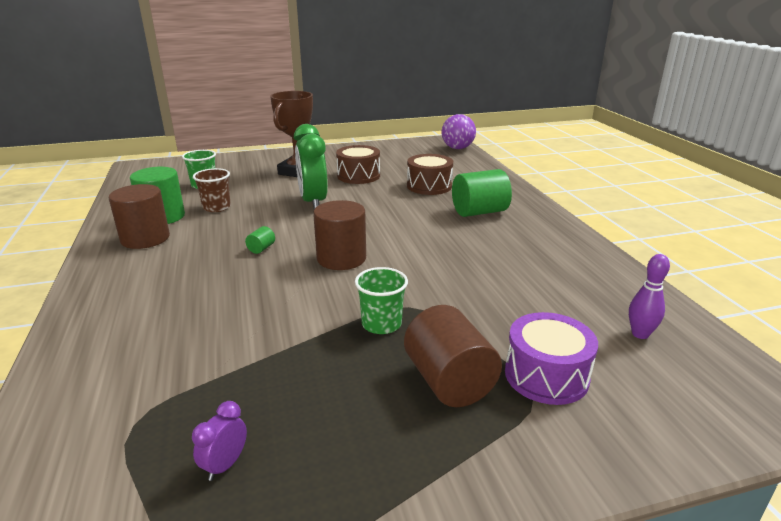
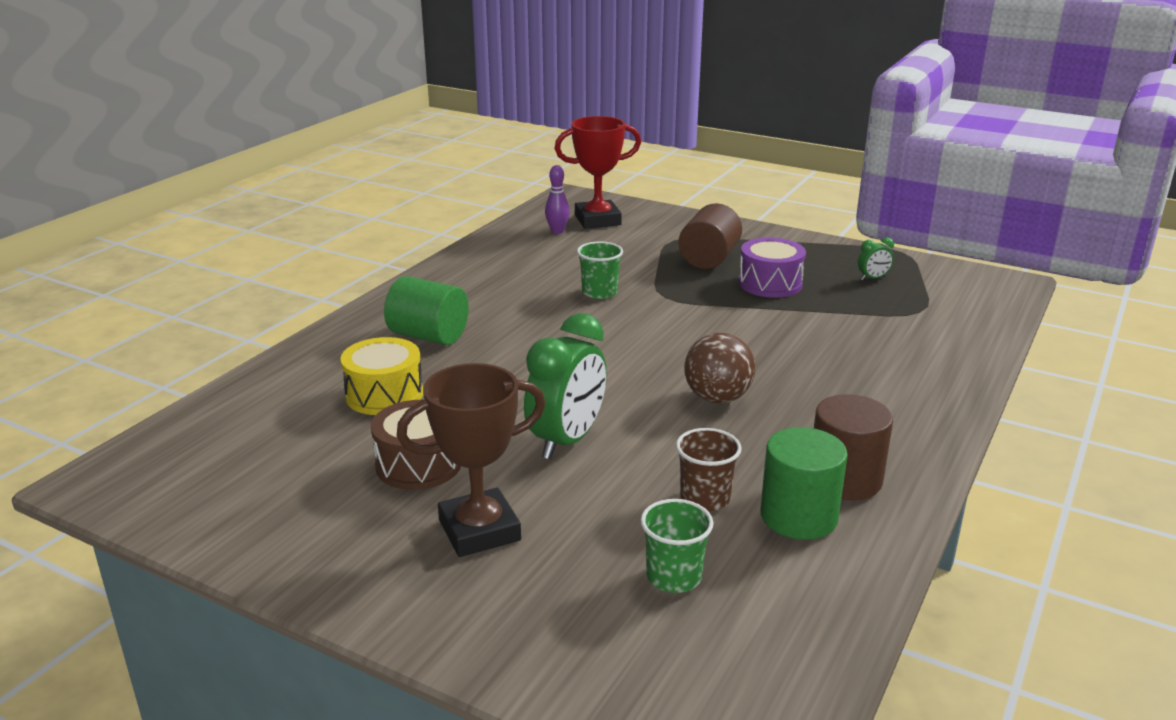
camera: 135 degrees left, 0 degrees up
(225, 465) = (873, 278): purple clock -> green clock
(261, 249) = (717, 398): green cylinder -> brown ball
(341, 258) = (654, 351): brown cylinder -> none
(381, 324) = (702, 295): green cup -> green cup (599, 292)
(429, 186) = (384, 395): brown drum -> yellow drum
(457, 148) = (146, 451): purple ball -> none
(546, 375) = (651, 241): purple drum -> purple drum (770, 284)
(659, 378) = (597, 220): none -> red trophy

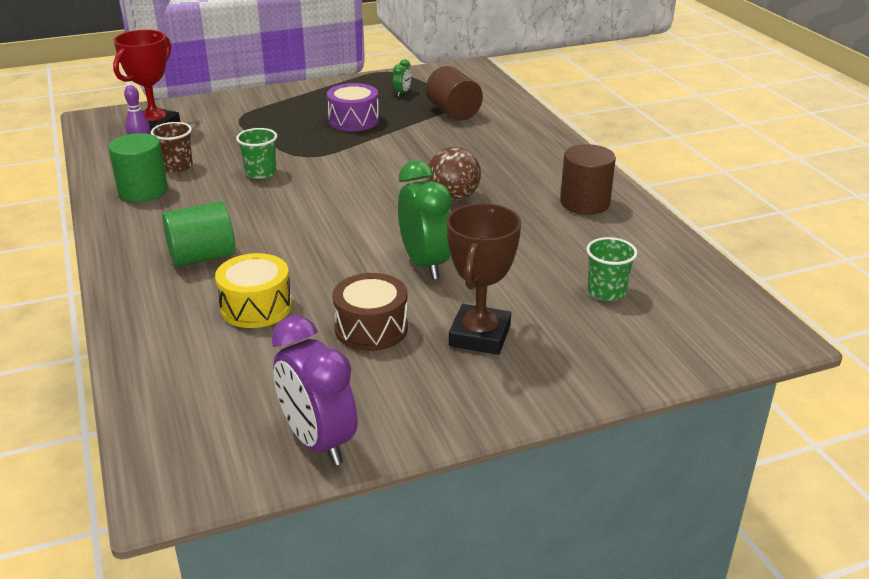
camera: 50 degrees left, 5 degrees up
(217, 520) = (318, 441): none -> purple clock
(705, 498) = (548, 249): brown cup -> brown cup (177, 166)
(709, 259) = (287, 121): brown cylinder -> brown cylinder (453, 112)
(798, 516) = (600, 231): green cylinder -> green cylinder (143, 191)

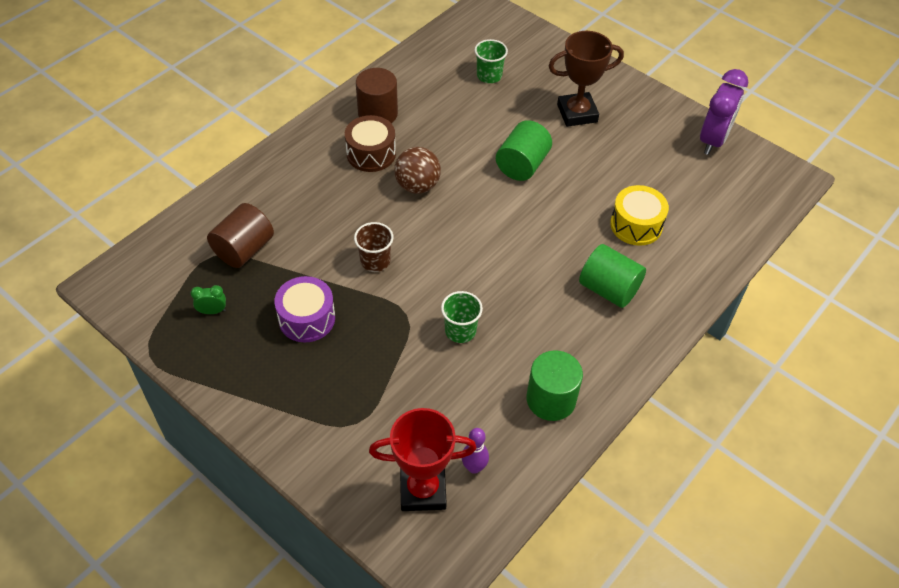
camera: 120 degrees left, 20 degrees up
(177, 166) = (491, 405): brown cup -> brown cup (375, 261)
(371, 328) = (610, 161): brown drum -> brown drum (371, 154)
(425, 264) = (522, 165): green clock -> green cylinder

